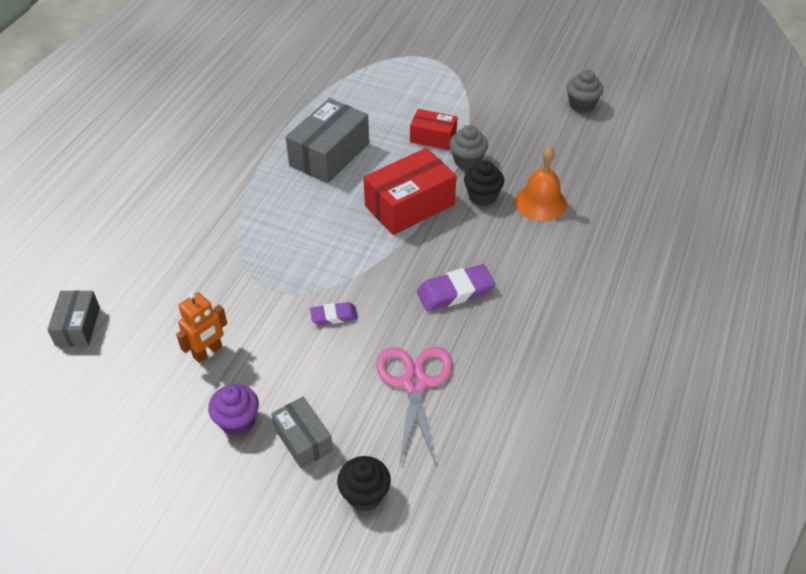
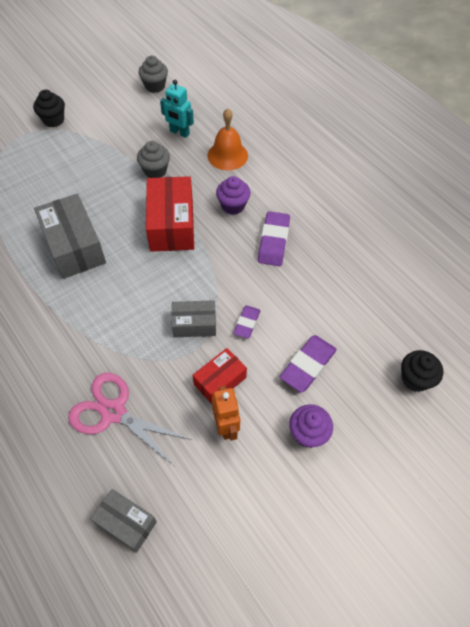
camera: 60 degrees left, 10 degrees up
(303, 439) = (349, 396): grey box -> grey box (194, 324)
(317, 388) = (308, 365): none -> purple eraser
(415, 383) = (339, 304): pink scissors -> pink scissors (113, 412)
(433, 137) = (114, 177): red box -> red box (220, 381)
(474, 238) = (233, 206): none -> purple cupcake
(482, 196) = (197, 181): black cupcake -> black cupcake (53, 120)
(535, 153) = (179, 132): none -> turquoise robot

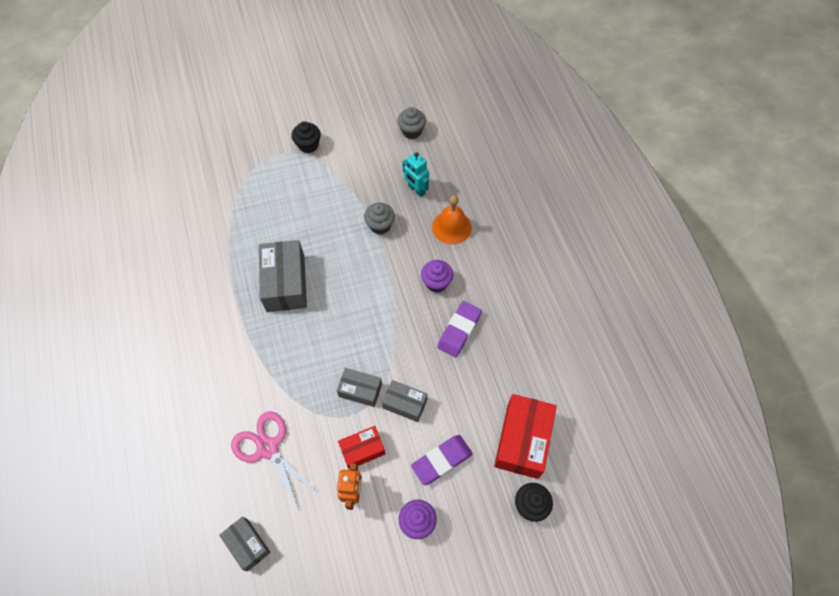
camera: 20 degrees right, 5 degrees up
(172, 225) = (375, 286): red box -> red box (522, 440)
(247, 323) = (405, 404): purple eraser -> grey box

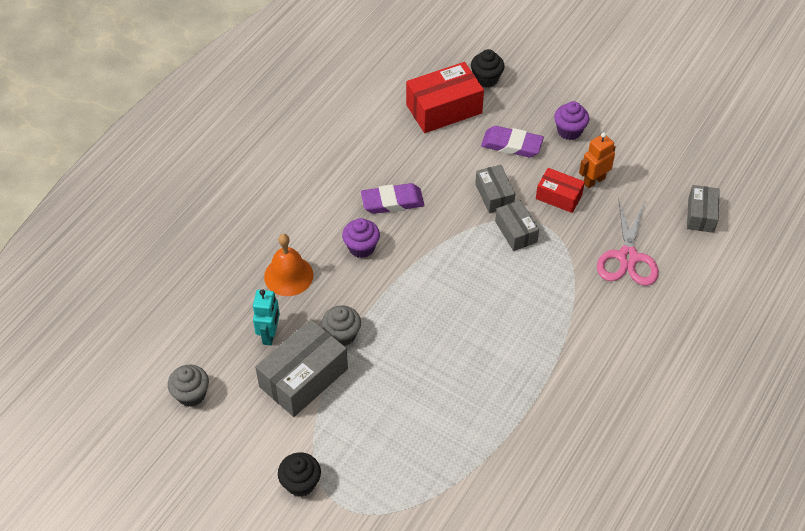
camera: 130 degrees left, 10 degrees down
(285, 283) = (481, 364): grey box -> grey box (303, 378)

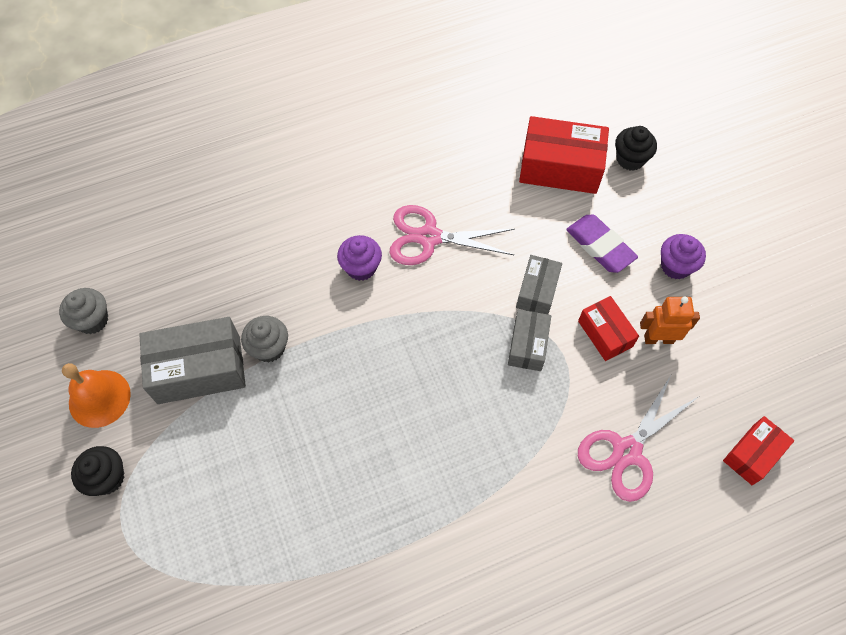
camera: 35 degrees right, 10 degrees up
(269, 334) = (206, 304): turquoise robot -> none
(288, 275) = (271, 255): orange bell -> orange bell (99, 398)
(392, 202) = (429, 237): purple eraser -> pink scissors
(701, 215) = (752, 454): grey box -> red box

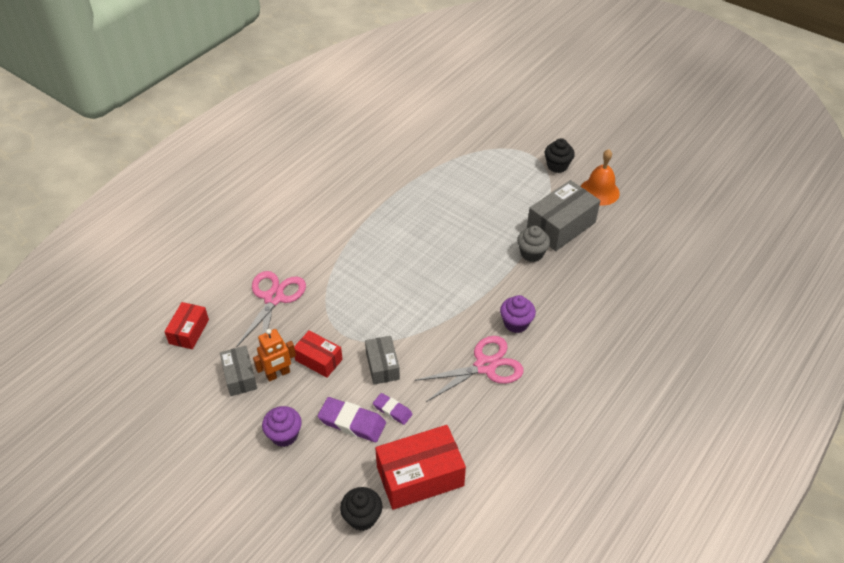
camera: 150 degrees right, 15 degrees down
(92, 320) = (647, 221): grey cupcake -> none
(527, 345) = (369, 328): grey box -> grey box (240, 376)
(552, 238) = (392, 410): none -> purple eraser

